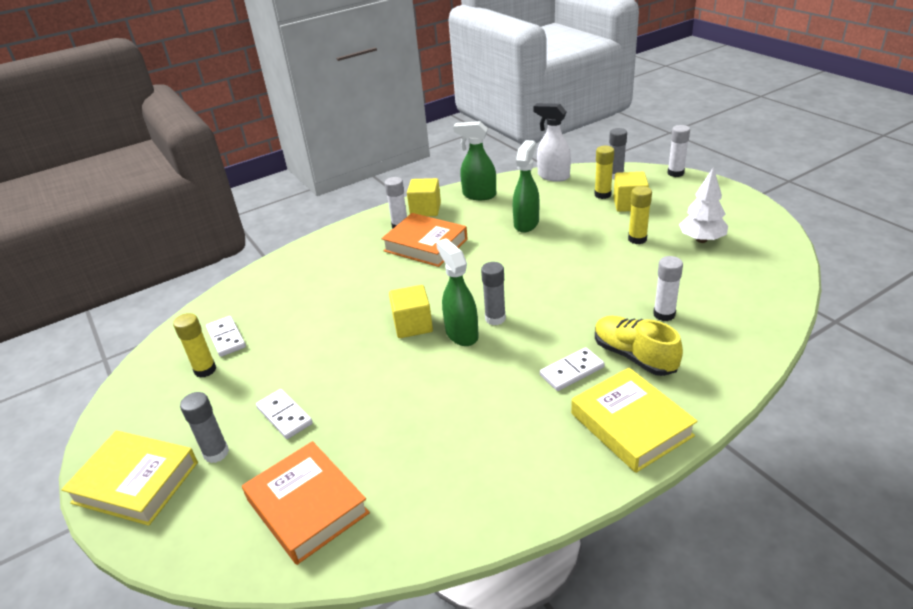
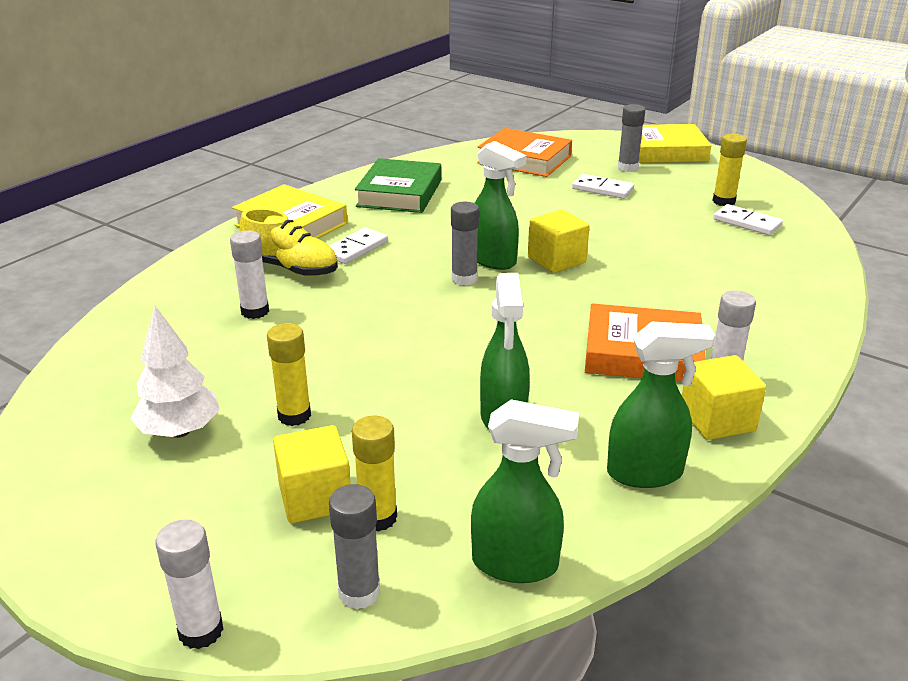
camera: 155 degrees right, 5 degrees down
(497, 460) = (399, 193): none -> green book
(553, 176) = (516, 564): white spray bottle -> green spray bottle

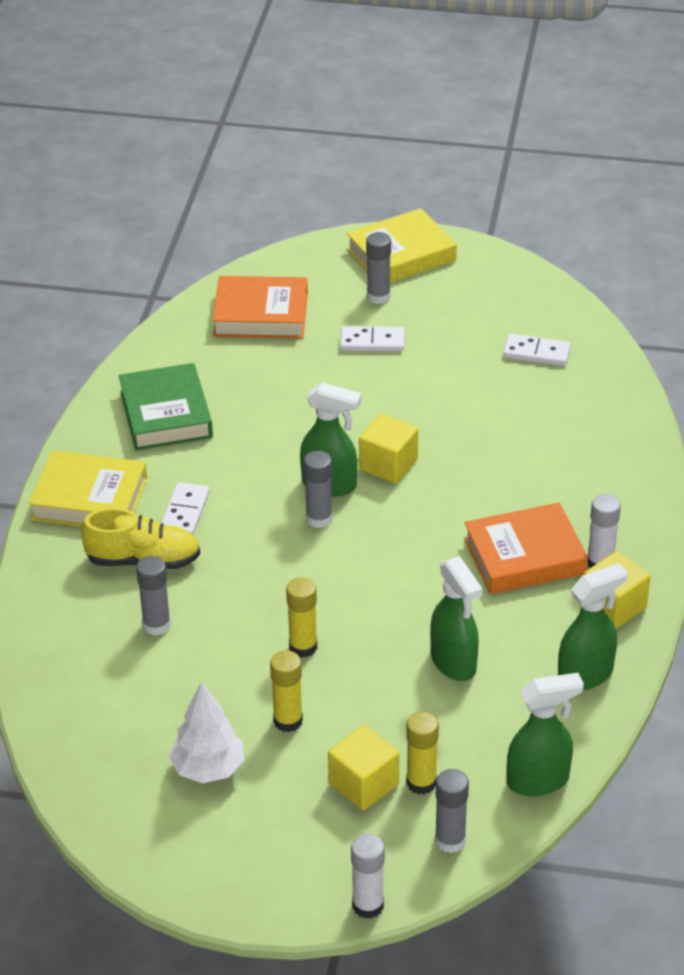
camera: 25 degrees left, 10 degrees up
(255, 311) = (156, 625): white glue stick -> grey glue stick
(723, 201) = (501, 325): yellow glue stick -> yellow glue stick (303, 647)

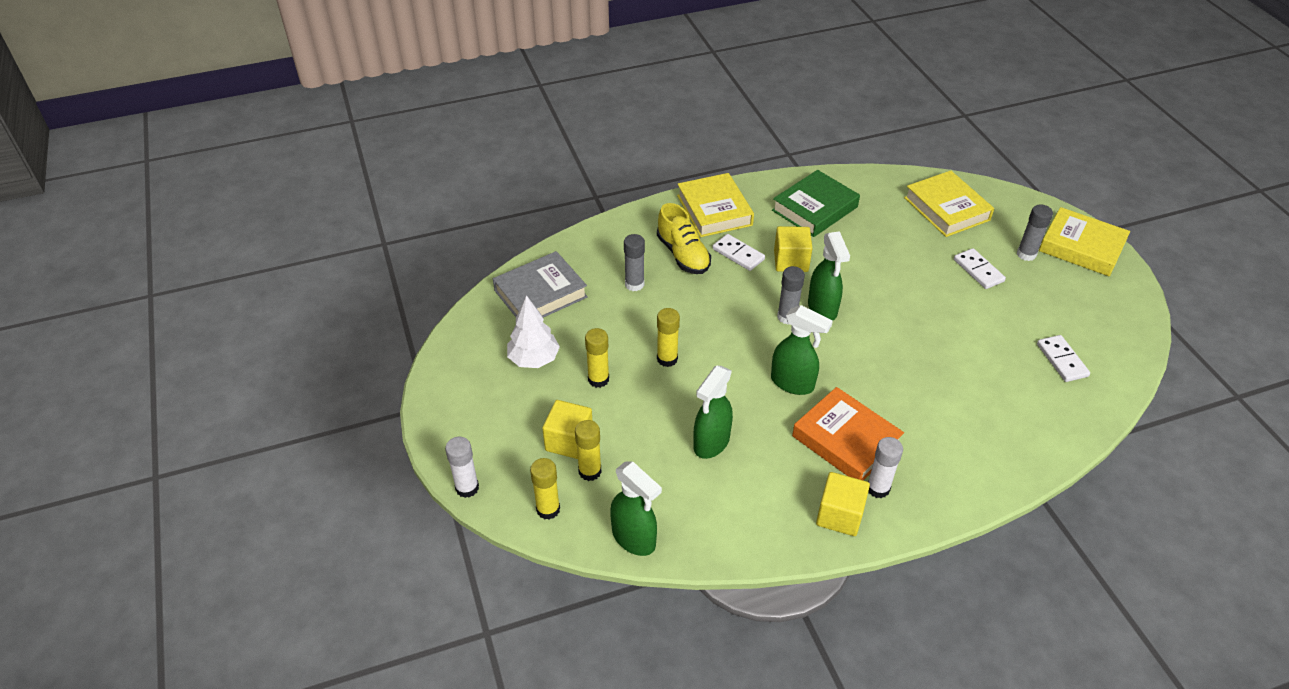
camera: 60 degrees right, 5 degrees up
(97, 720) = (540, 294): none -> grey book
(184, 512) = (738, 254): white domino -> white domino turned 60 degrees clockwise
(261, 315) = (946, 209): orange book -> yellow book
(388, 465) = (868, 329): yellow cube -> yellow cube (791, 261)
(450, 840) = (548, 509): grey glue stick -> yellow glue stick
(586, 675) = (756, 526): green spray bottle -> green spray bottle (793, 383)

